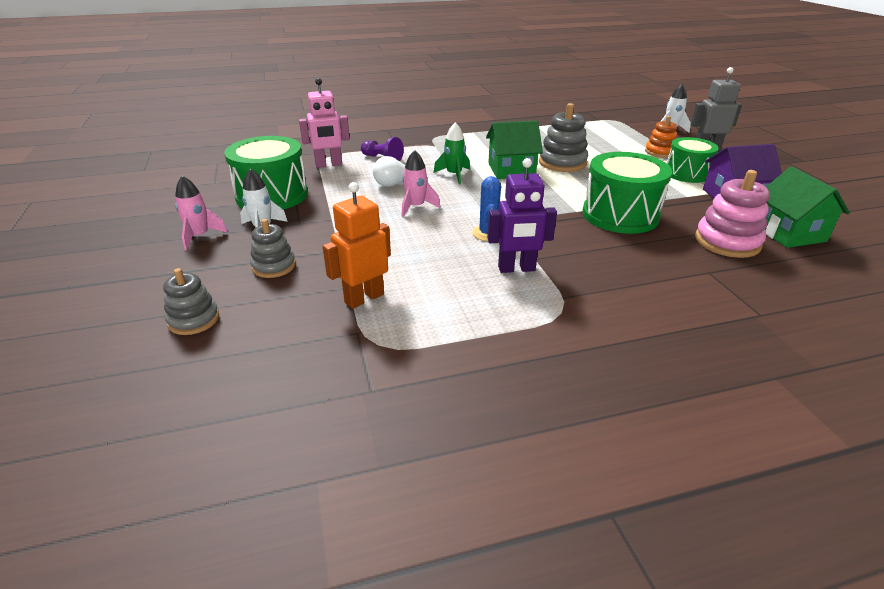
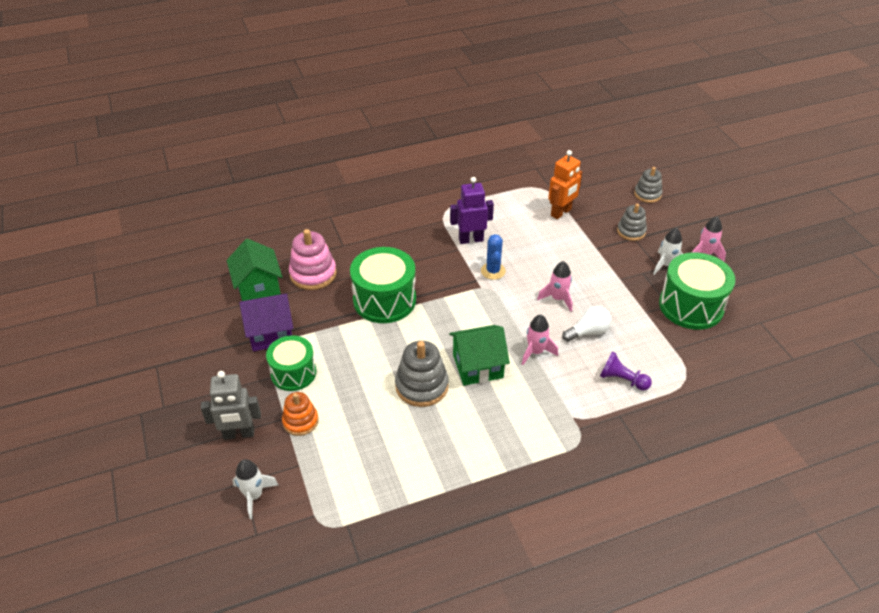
camera: 175 degrees right, 10 degrees up
(328, 165) = (672, 362): pink robot -> none
(454, 175) = (536, 352): green rocket -> pink rocket

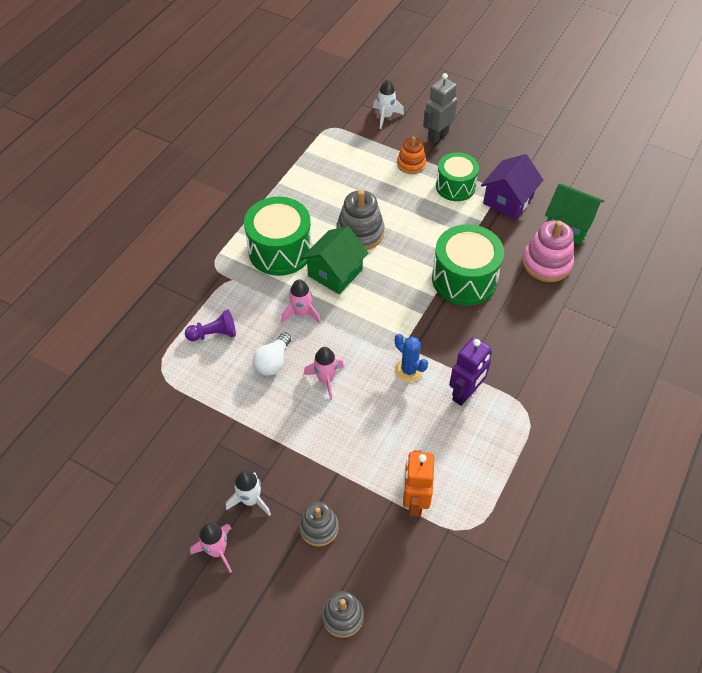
camera: 140 degrees right, 10 degrees up
(691, 306) = (195, 458): green drum -> green drum (280, 250)

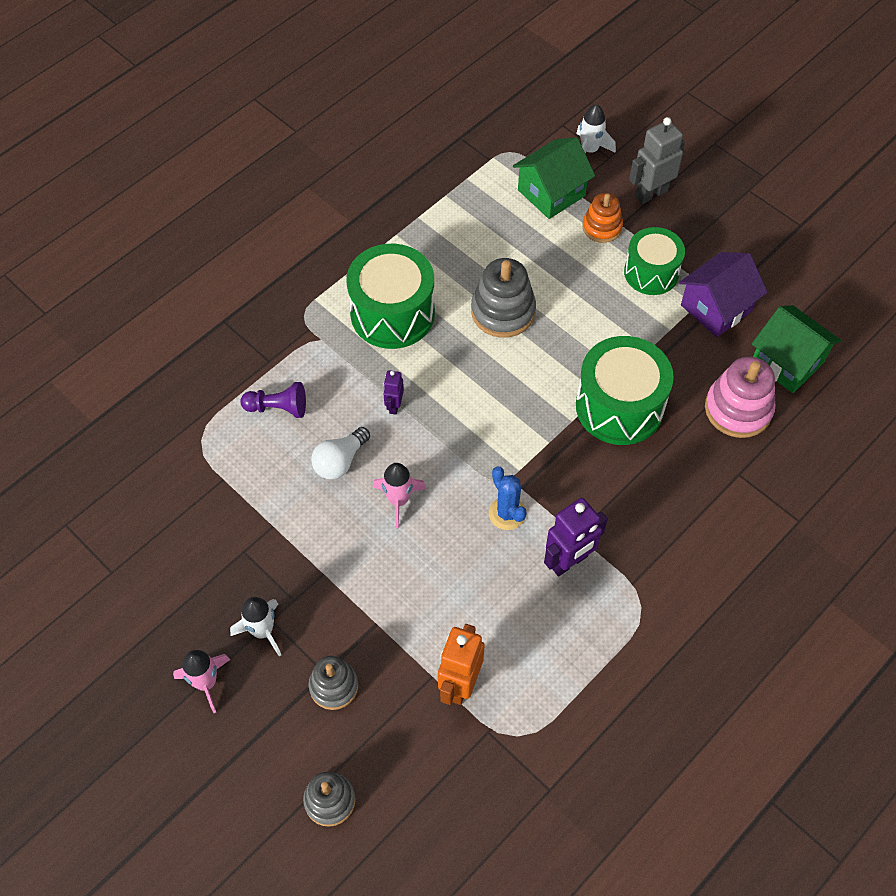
camera: 15 degrees right, 5 degrees up
(301, 313) = (394, 406): pink rocket -> purple robot
(335, 272) = (453, 360): green house -> green house (551, 193)

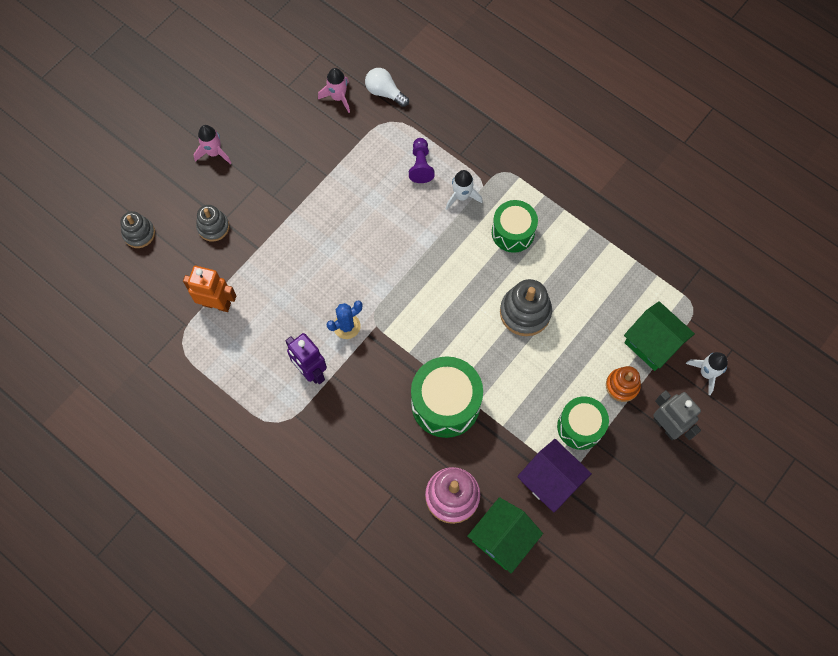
camera: 85 degrees right, 10 degrees up
(262, 631) = (250, 180): white rocket -> white rocket (462, 196)
(340, 461) = (380, 211): white light bulb -> white light bulb (385, 92)
(392, 313) = (513, 232): green drum -> green drum, size x0.66
(394, 406) = (430, 242): purple robot -> none
(398, 500) = (352, 252): pink rocket -> pink rocket (338, 97)

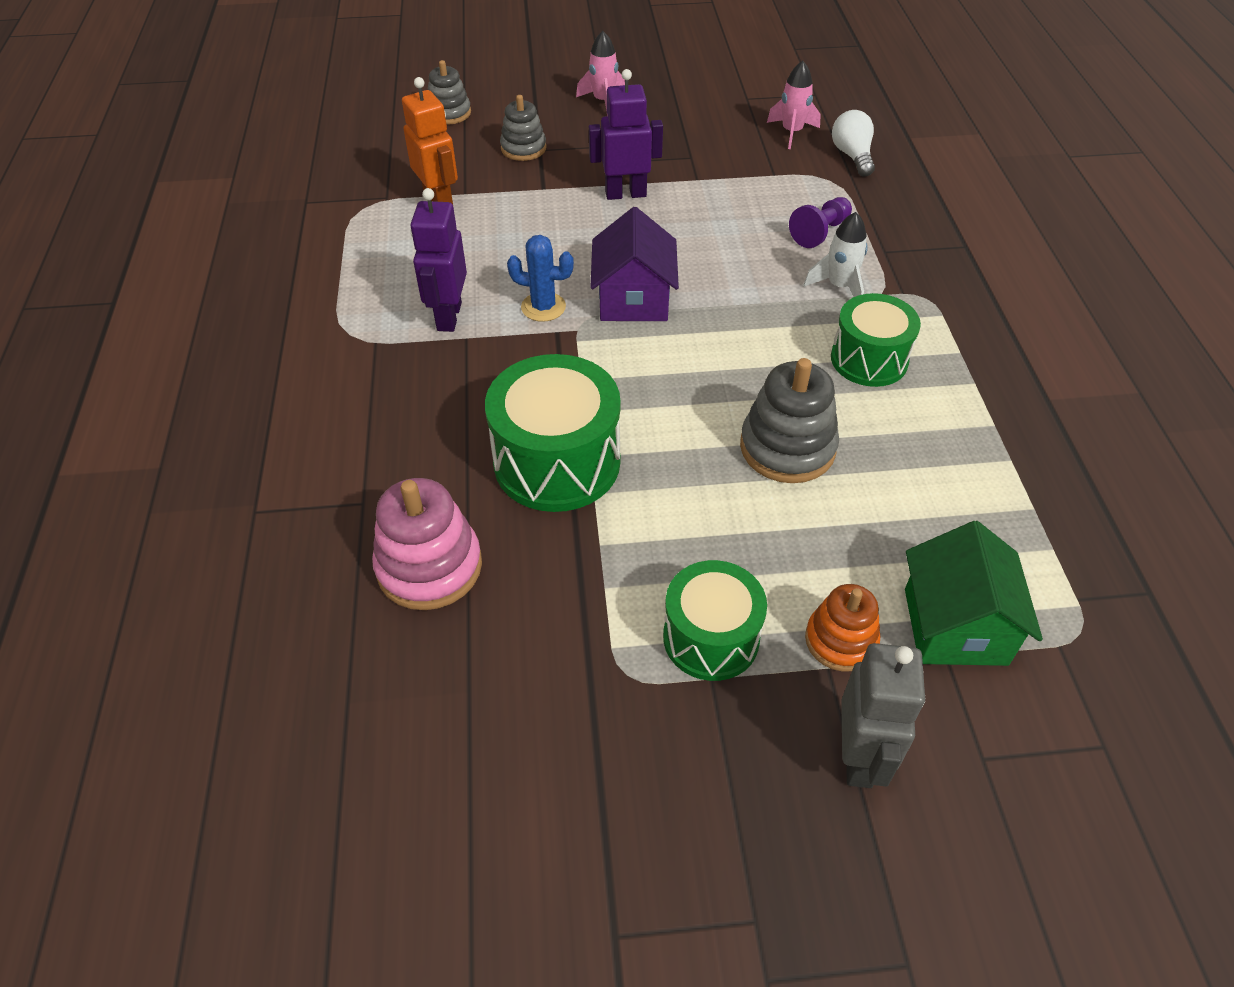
camera: 45 degrees right, 20 degrees down
(303, 216) = (625, 194): none -> purple robot
(502, 538) = (424, 678): green house -> none
(550, 480) = (584, 667): purple house -> purple house (633, 299)
(706, 373) = (1017, 741): white rocket -> none

